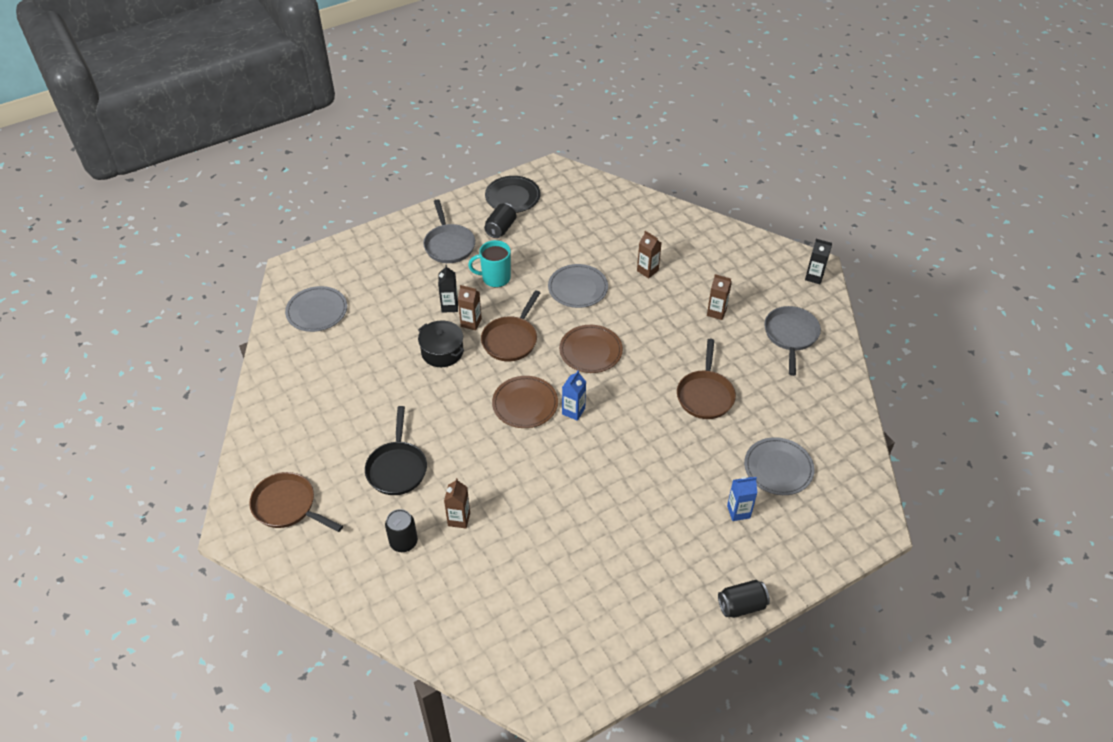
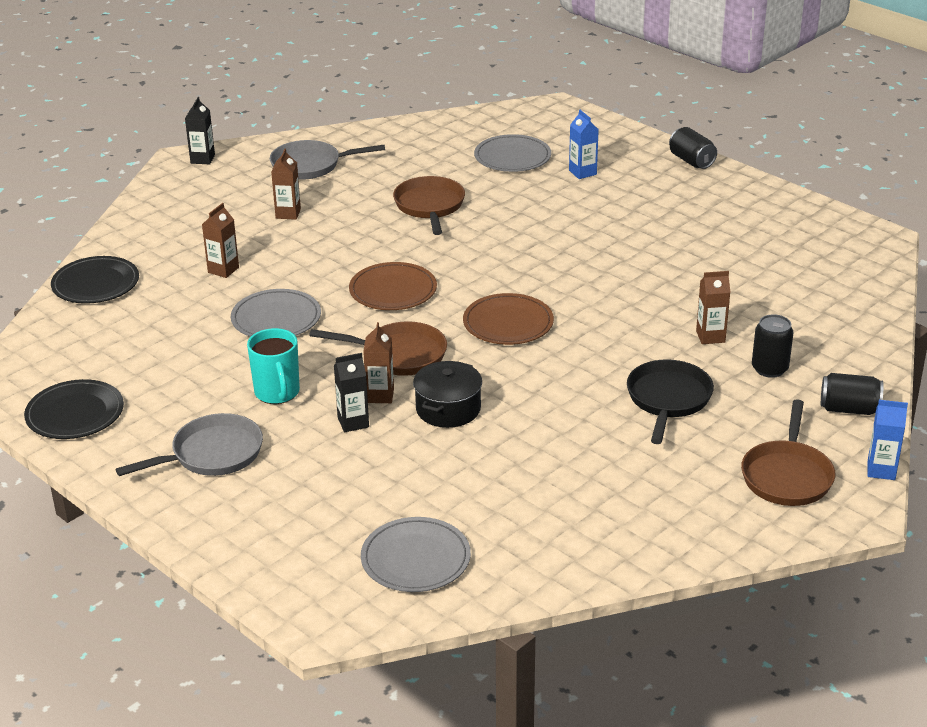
camera: 105 degrees left, 15 degrees down
(397, 468) = (668, 400): black pan -> black pan turned 60 degrees counterclockwise
(501, 228) = (159, 410): black can -> black can (849, 409)
(573, 411) = (501, 287): blue carton -> blue carton (881, 470)
(650, 212) = (95, 284): none -> black plate
(705, 395) = (430, 206): brown pan -> brown pan turned 90 degrees counterclockwise

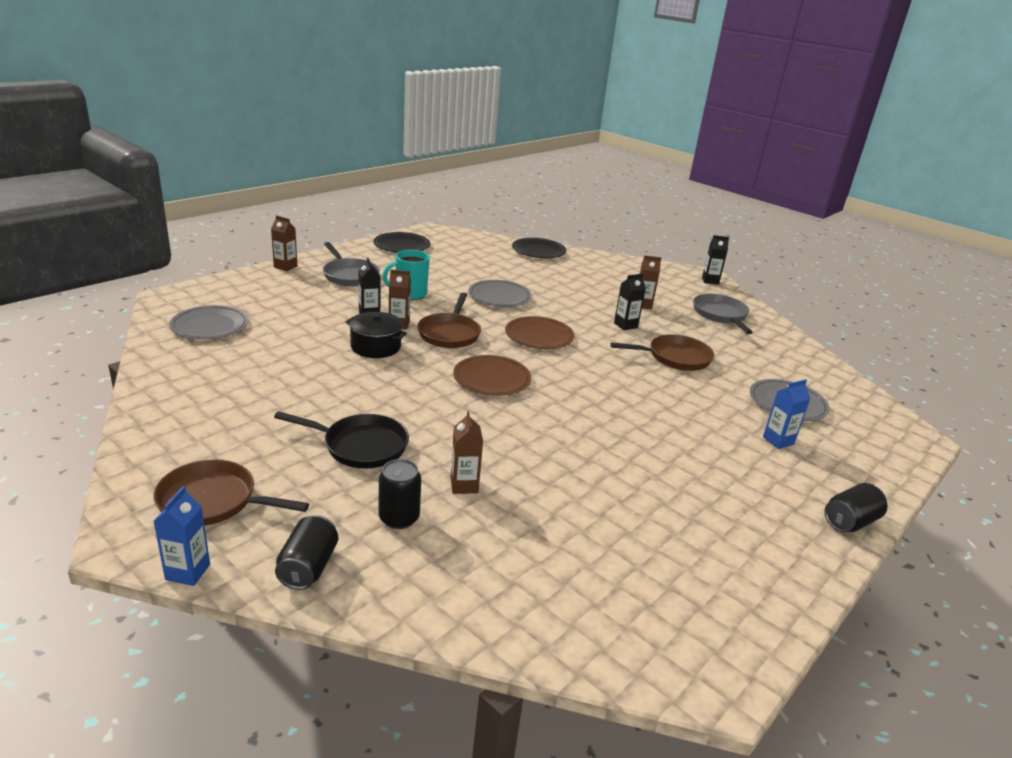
camera: 85 degrees right, 5 degrees down
(223, 270) = (560, 283): brown carton -> brown carton (285, 267)
(351, 230) = (625, 325): none -> black carton

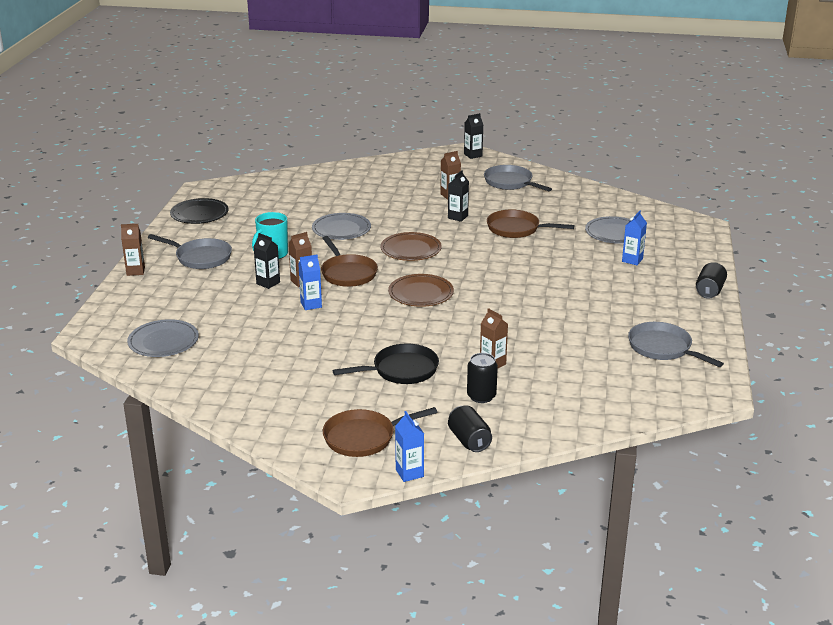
camera: 30 degrees left, 0 degrees up
(375, 347) = (311, 305): black pot -> blue carton
(538, 251) = (316, 176): black plate -> none
(675, 358) = (517, 229): brown pan -> brown pan turned 120 degrees counterclockwise
(702, 570) = (663, 348): none -> grey pan

